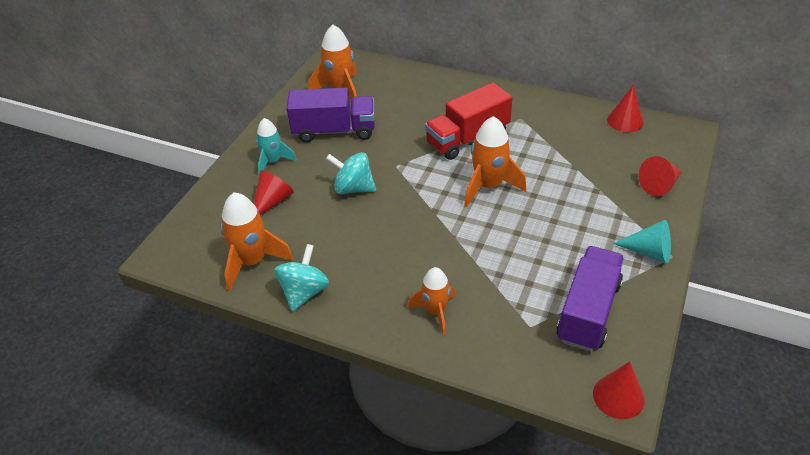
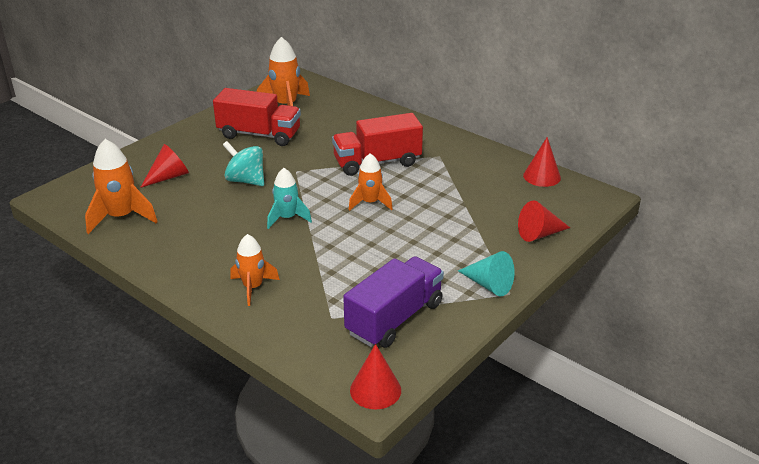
camera: 15 degrees right, 10 degrees down
(273, 162) = (190, 148): turquoise rocket -> turquoise rocket (287, 218)
(304, 292) = (149, 248): turquoise spinning top -> none
(334, 131) = (259, 135): purple truck -> red truck
(488, 186) = (370, 203): orange rocket -> orange rocket, size x0.66

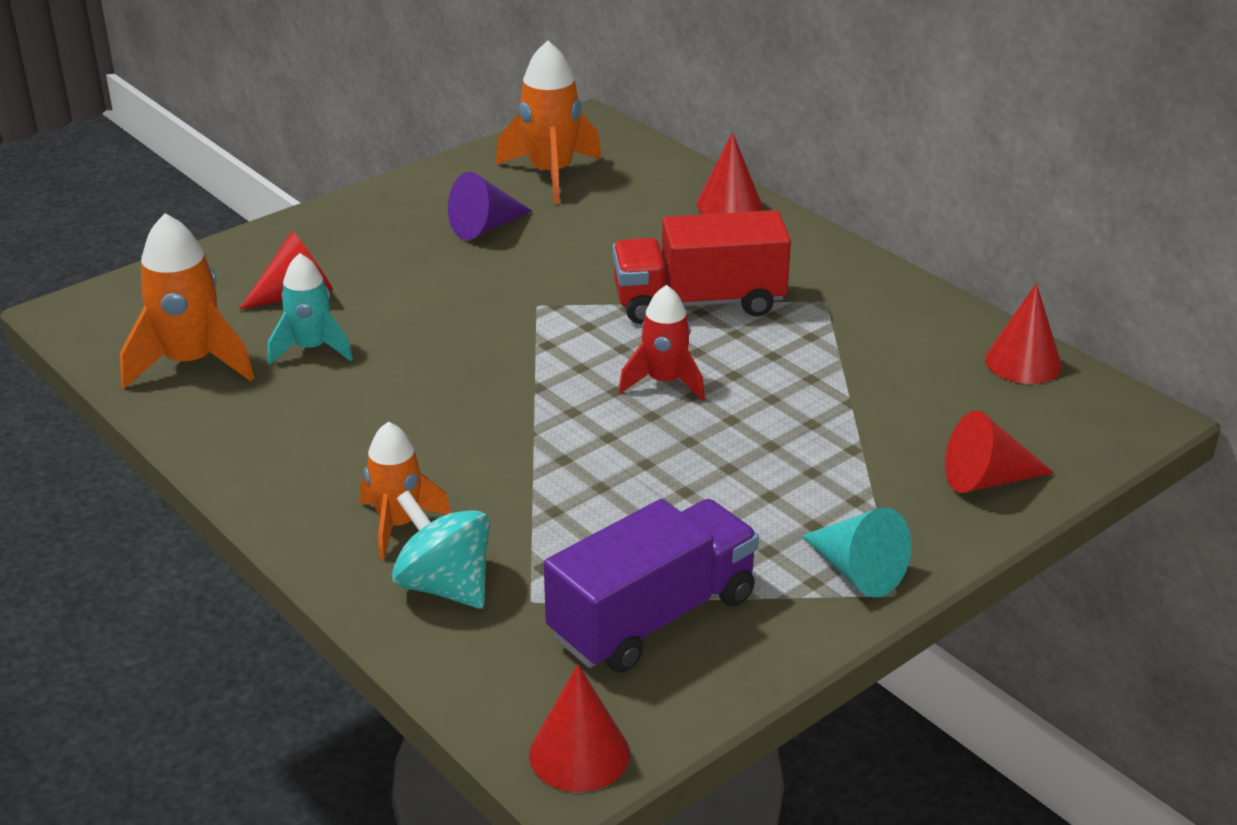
camera: 10 degrees right, 0 degrees up
(246, 180) = (437, 315): turquoise spinning top -> turquoise spinning top (444, 586)
(259, 135) = (485, 227): red truck -> purple cone
(287, 218) = (497, 396): turquoise rocket -> turquoise rocket (311, 349)
(370, 203) = (664, 382): orange rocket -> red rocket
(379, 113) = (729, 204): none -> red cone

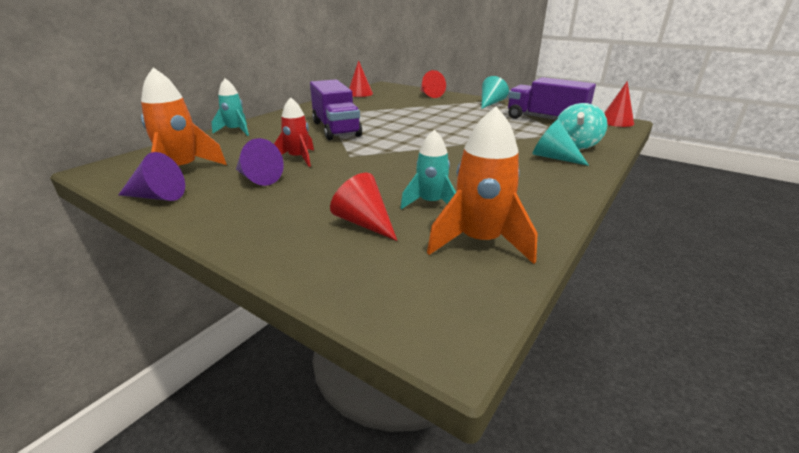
camera: 105 degrees left, 5 degrees down
(398, 525) = (553, 157): orange rocket -> turquoise cone
(467, 167) = (157, 197): none -> purple cone
(664, 382) = (404, 129): red rocket -> red rocket (298, 158)
(698, 303) = (336, 129): red truck -> purple truck
(729, 204) = (235, 131): red cone -> turquoise rocket

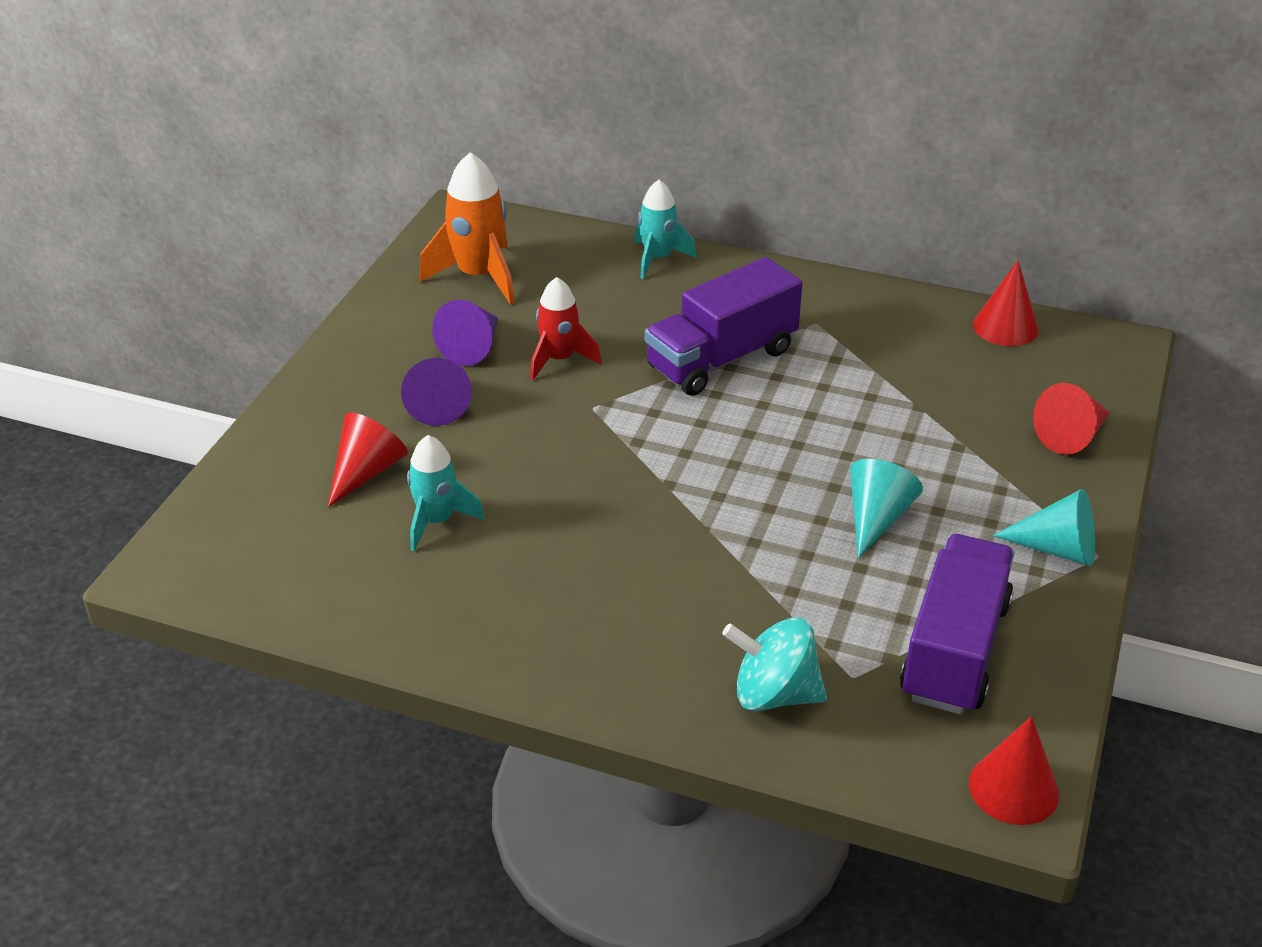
camera: 75 degrees right, 10 degrees up
(157, 197) = (396, 292): purple cone -> purple cone (437, 405)
(480, 242) = (338, 577): orange rocket -> none
(553, 157) = (681, 656): turquoise cone -> turquoise cone (876, 518)

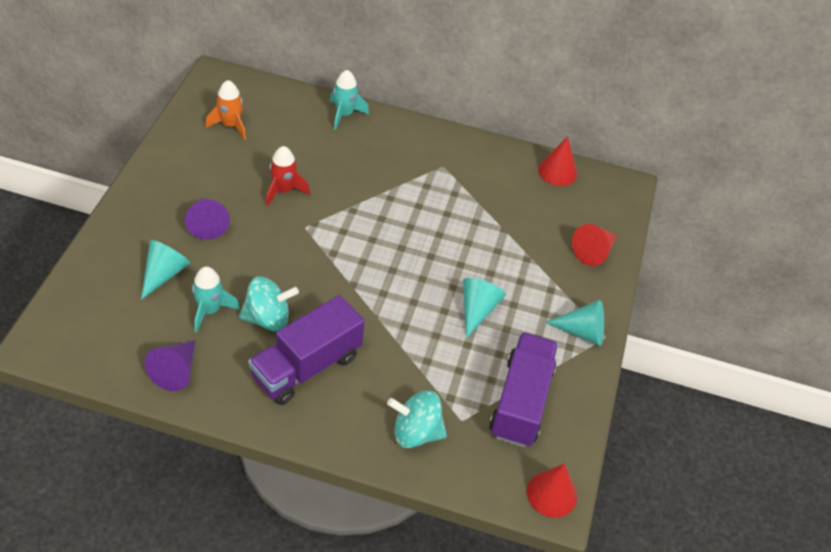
camera: 10 degrees left, 10 degrees up
(366, 472) = (164, 274): red cone -> turquoise cone
(473, 347) = (228, 180): purple cone -> purple cone (176, 371)
(479, 276) = (230, 125): orange rocket -> orange rocket, size x0.66
(529, 531) = (268, 318): none -> turquoise spinning top
(721, 359) = (384, 192): purple truck -> purple truck (306, 366)

